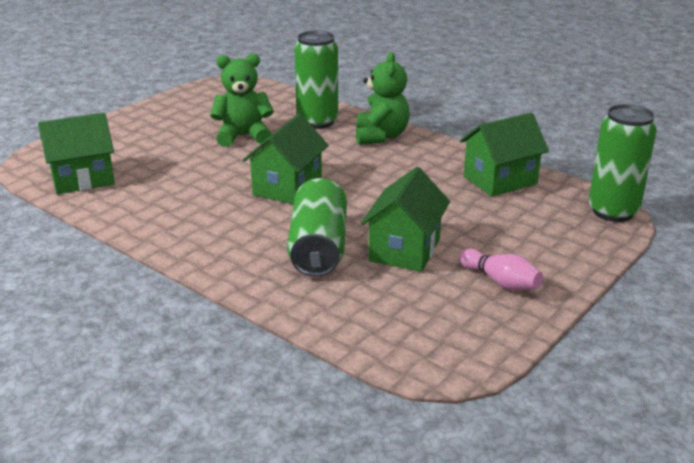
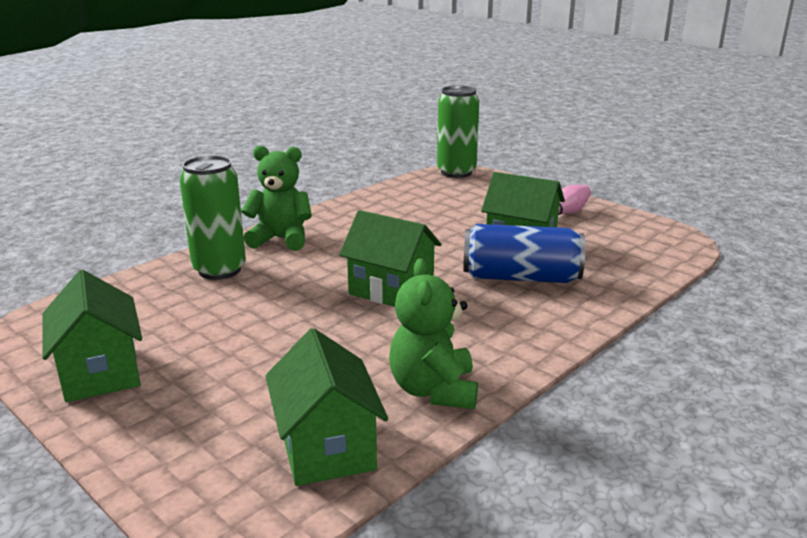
camera: 85 degrees left, 5 degrees down
(243, 136) = (236, 317): green teddy bear -> green teddy bear (434, 390)
(318, 247) = (520, 277): green can -> blue can
(500, 180) = (397, 200): green house -> green house (101, 372)

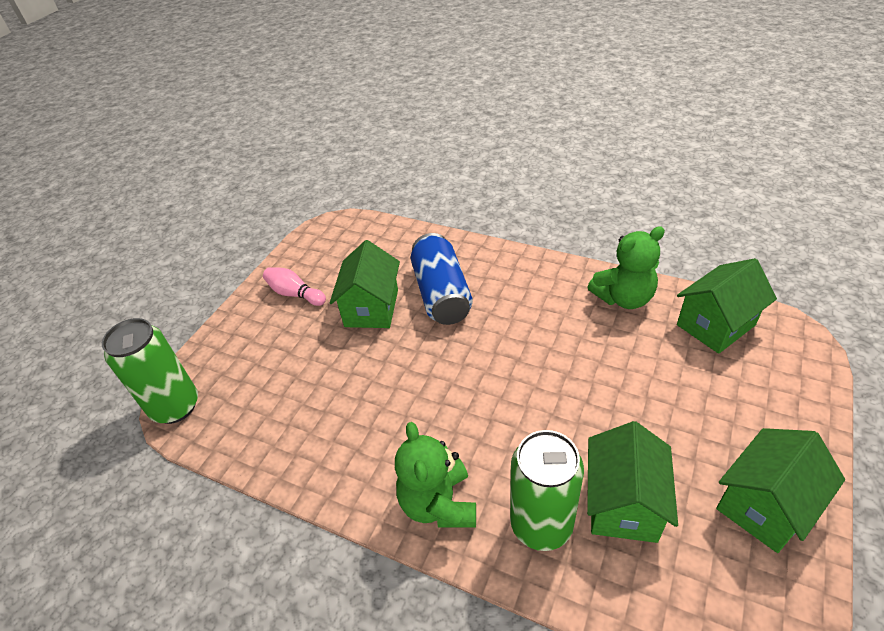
camera: 105 degrees left, 20 degrees up
(391, 290) = (505, 363): green house -> green house (623, 503)

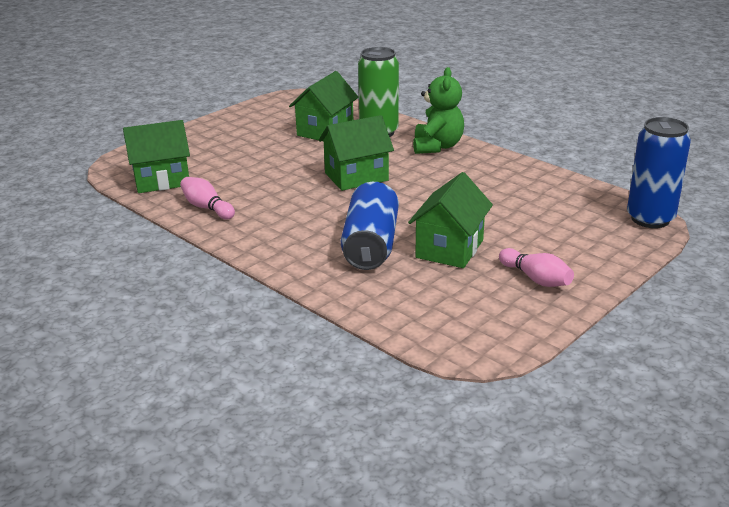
camera: 165 degrees left, 15 degrees down
(175, 406) = (650, 219): green can -> blue can
(623, 298) = (207, 208): green teddy bear -> pink bowling pin
(764, 505) = (250, 120): green house -> green house (356, 177)

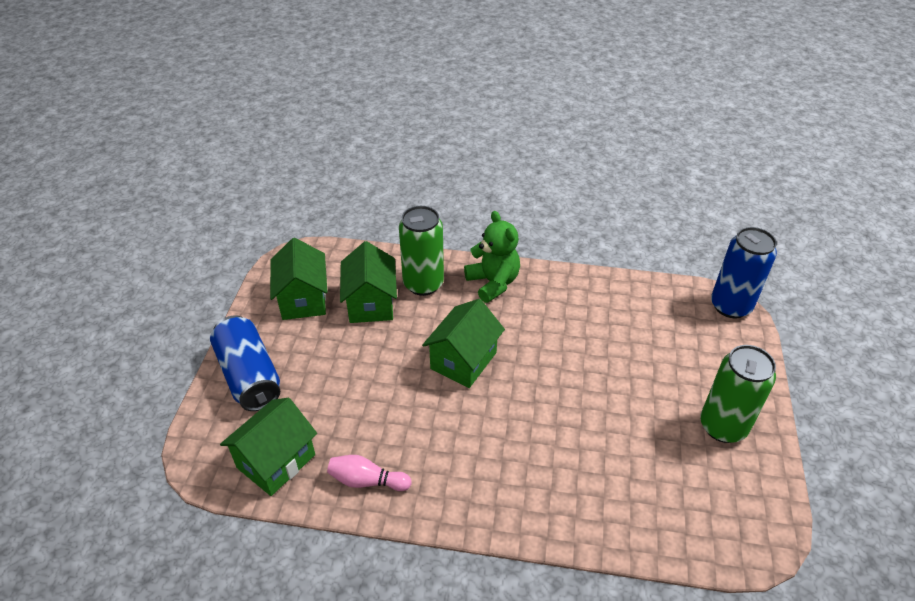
camera: 35 degrees left, 15 degrees up
(371, 245) = (564, 453): blue can -> blue can (249, 375)
(449, 249) = (629, 423): green house -> green house (303, 299)
(536, 279) = (723, 426): pink bowling pin -> green can

